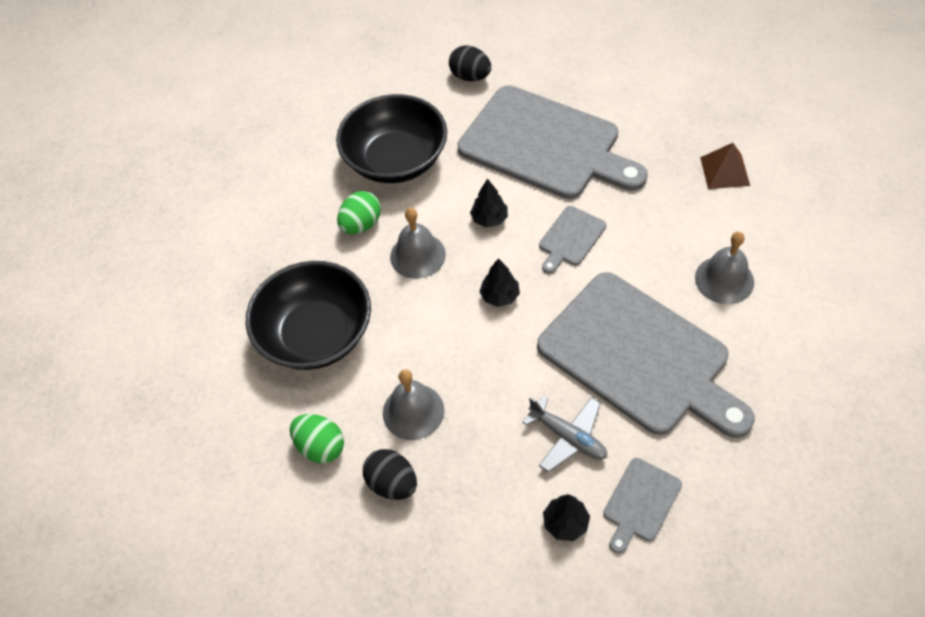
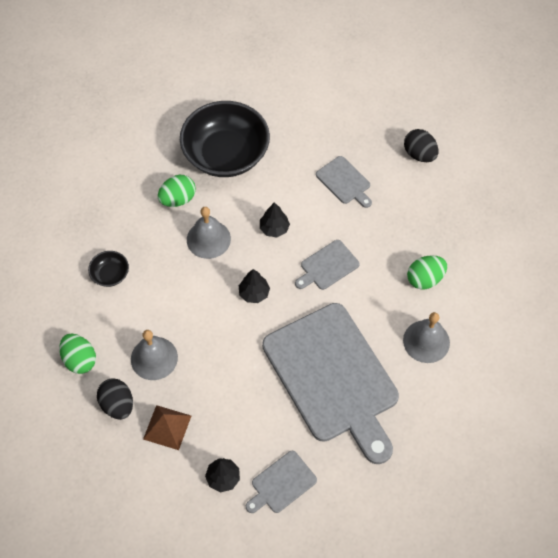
camera: 15 degrees right, 5 degrees up
(316, 334) = (110, 274): black bowl -> black bowl, size x0.43
(470, 77) = (314, 102): black egg -> black egg (419, 154)
(545, 145) = (344, 182): grey cutting board -> grey cutting board, size x0.42
(568, 437) = (253, 417): grey plane -> none
(687, 215) = (425, 279): none -> green egg
(724, 171) = (472, 253): brown pyramid -> brown pyramid (167, 427)

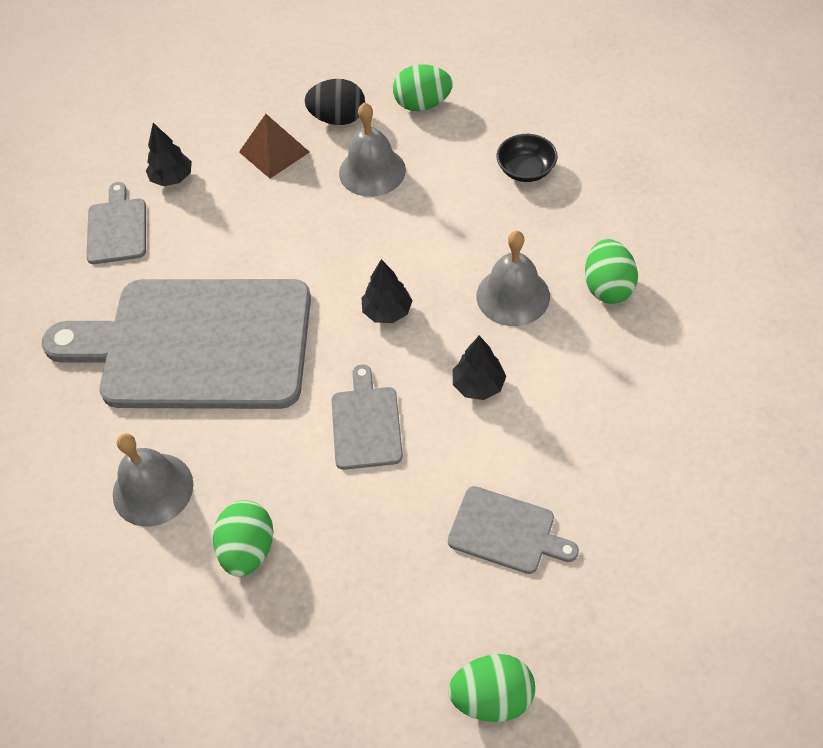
camera: 125 degrees right, 5 degrees down
(226, 154) = (662, 383): black bowl -> none
(344, 182) = (506, 532): grey cutting board -> grey cutting board turned 150 degrees counterclockwise
(419, 154) = (492, 697): black egg -> green egg

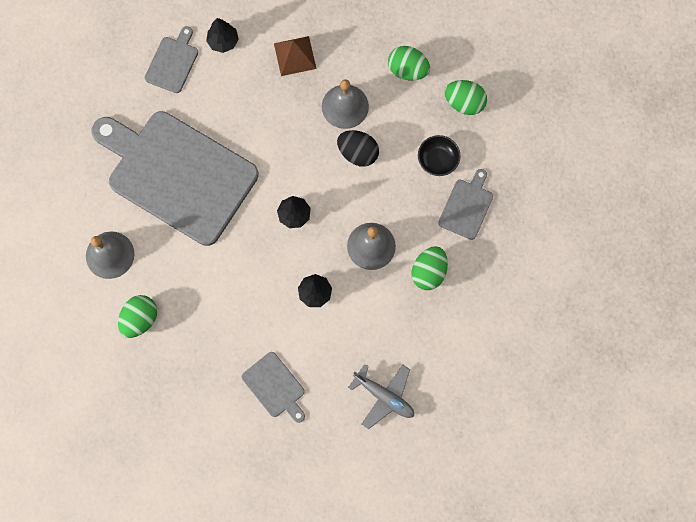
camera: 25 degrees right, 20 degrees up
(338, 119) = (348, 51): black egg -> black egg (358, 153)
(366, 423) = (241, 281): grey cutting board -> grey cutting board (467, 206)
(492, 697) = (214, 467): green egg -> green egg (464, 103)
(665, 460) = (384, 396): none -> grey plane

